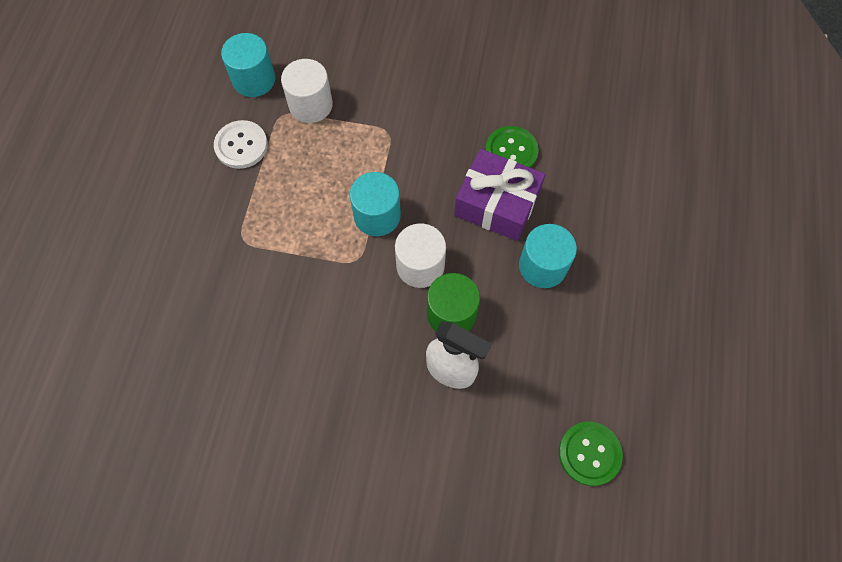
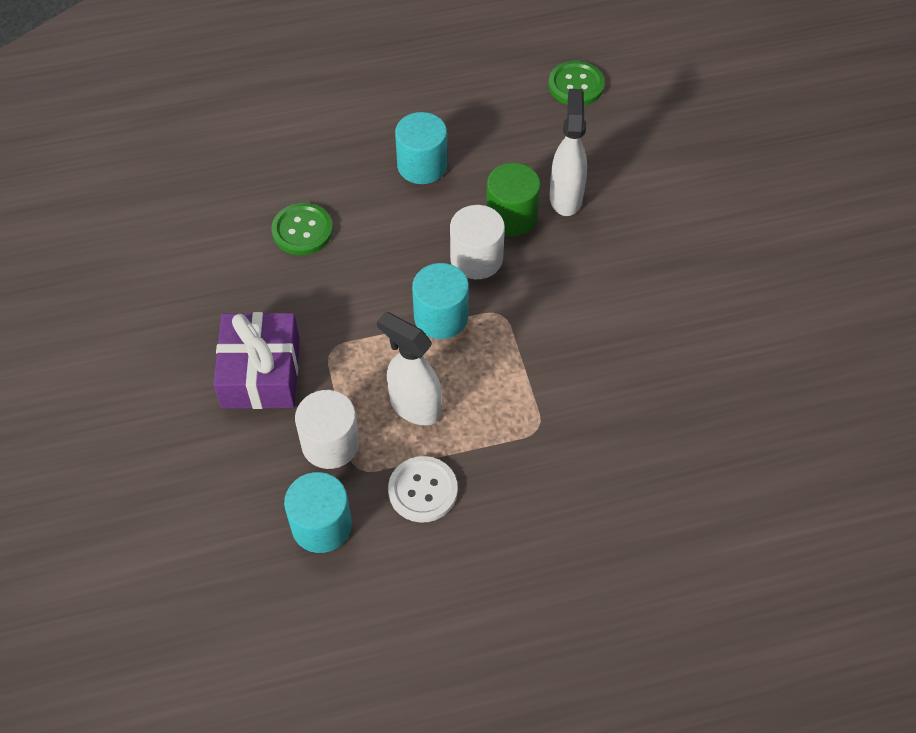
camera: 115 degrees left, 10 degrees down
(309, 166) = (414, 406): none -> white spray bottle
(496, 204) = (373, 221): purple gift -> purple gift (261, 372)

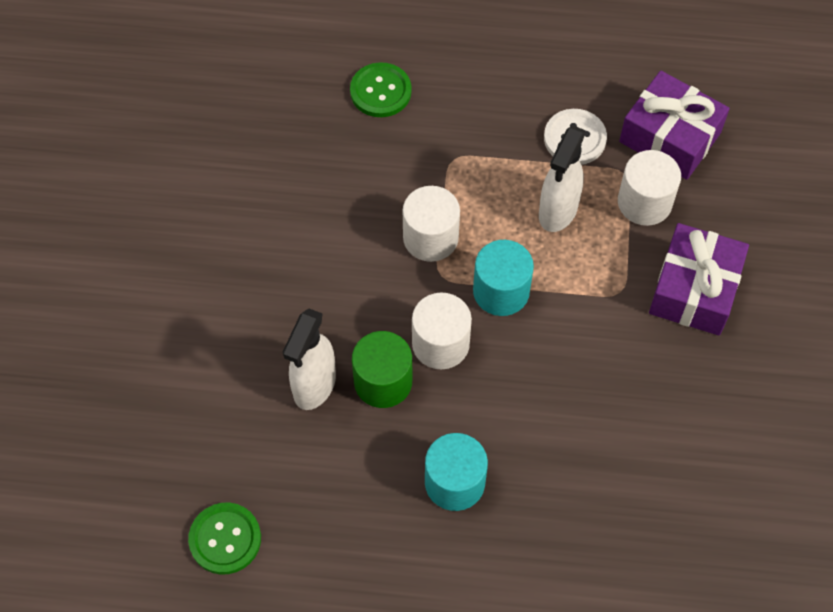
camera: 160 degrees left, 5 degrees up
(302, 230) = (615, 439): green button -> green button (380, 91)
(321, 525) = (670, 137): turquoise cylinder -> purple gift
(414, 406) = (557, 211): white spray bottle -> white spray bottle turned 60 degrees clockwise
(525, 344) = (430, 238): none -> white cylinder

